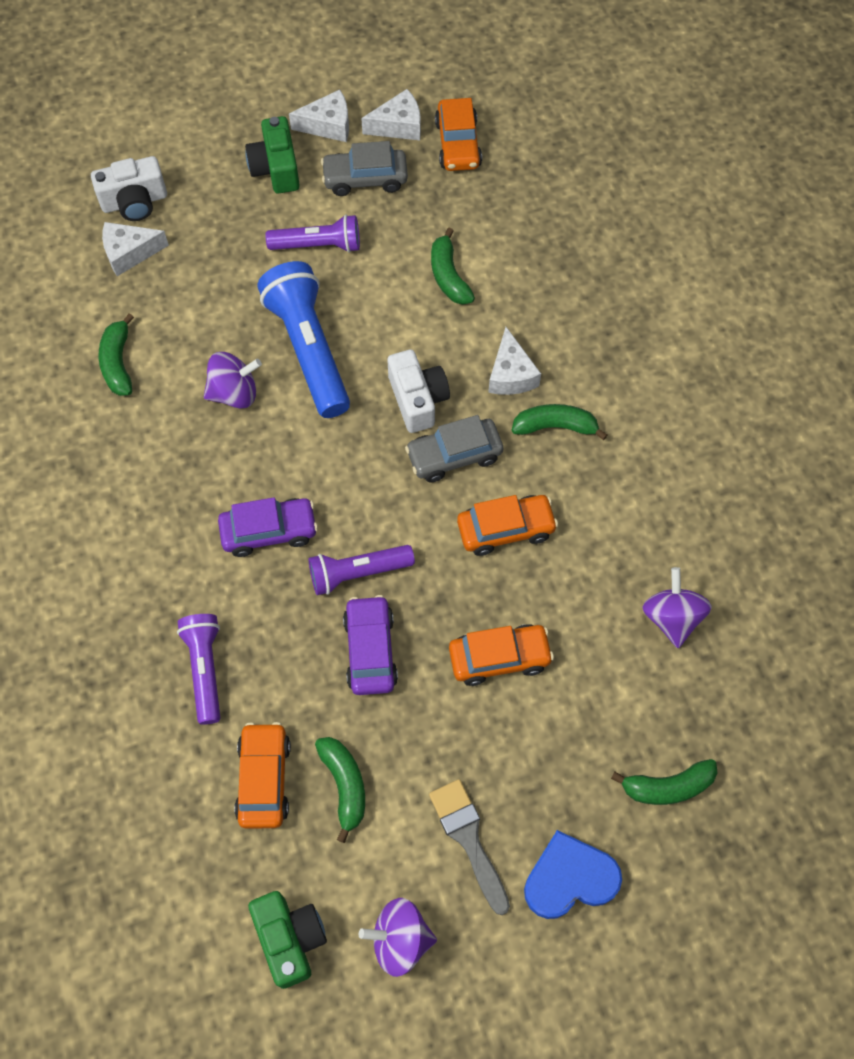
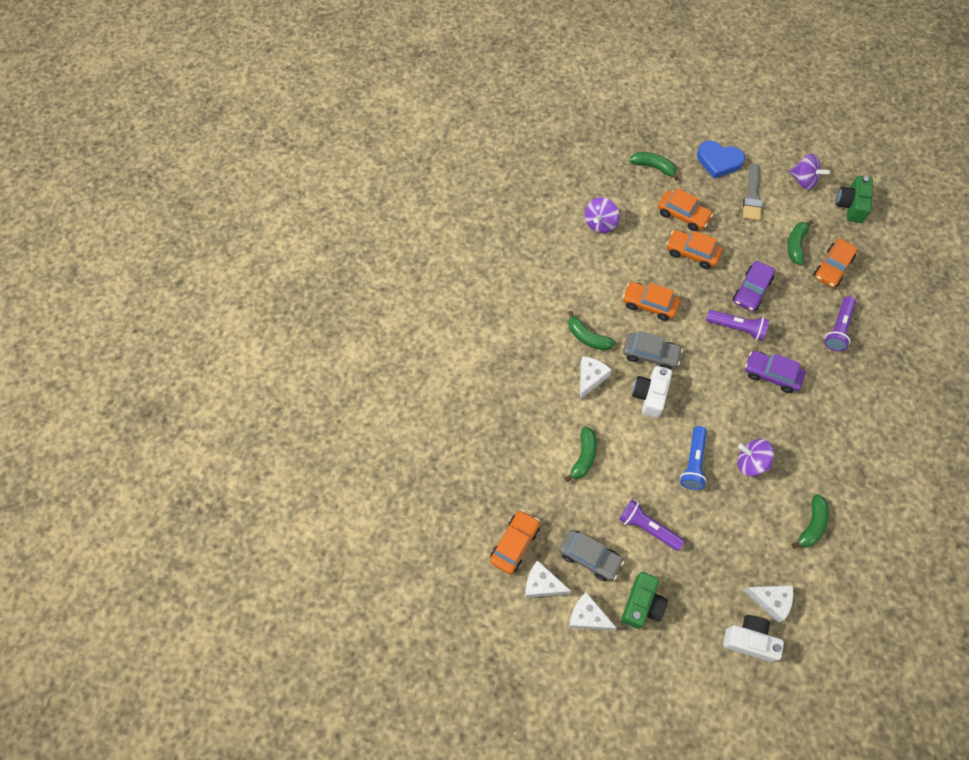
camera: 145 degrees left, 0 degrees up
(309, 349) = (693, 462): blue flashlight -> blue flashlight, size x0.61
(558, 720) = (683, 215): none -> orange car

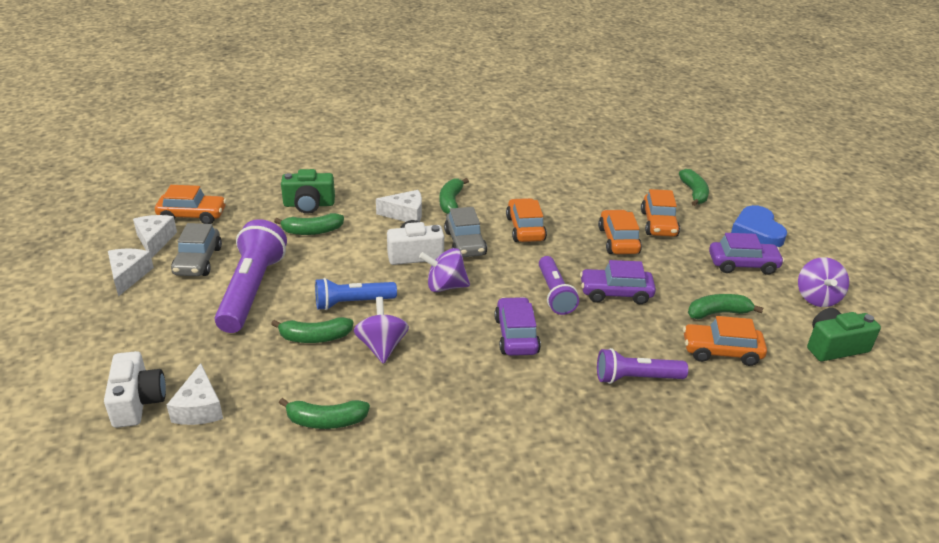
camera: 60 degrees right, 30 degrees down
(600, 223) = (589, 179): purple spinning top -> purple spinning top (445, 286)
(642, 604) = (156, 307): green camera -> green camera (309, 204)
(648, 528) = (252, 290): purple flashlight -> purple flashlight, size x1.63
(723, 502) = (315, 337): none -> green banana
(752, 196) = (743, 264): grey brush -> purple car

